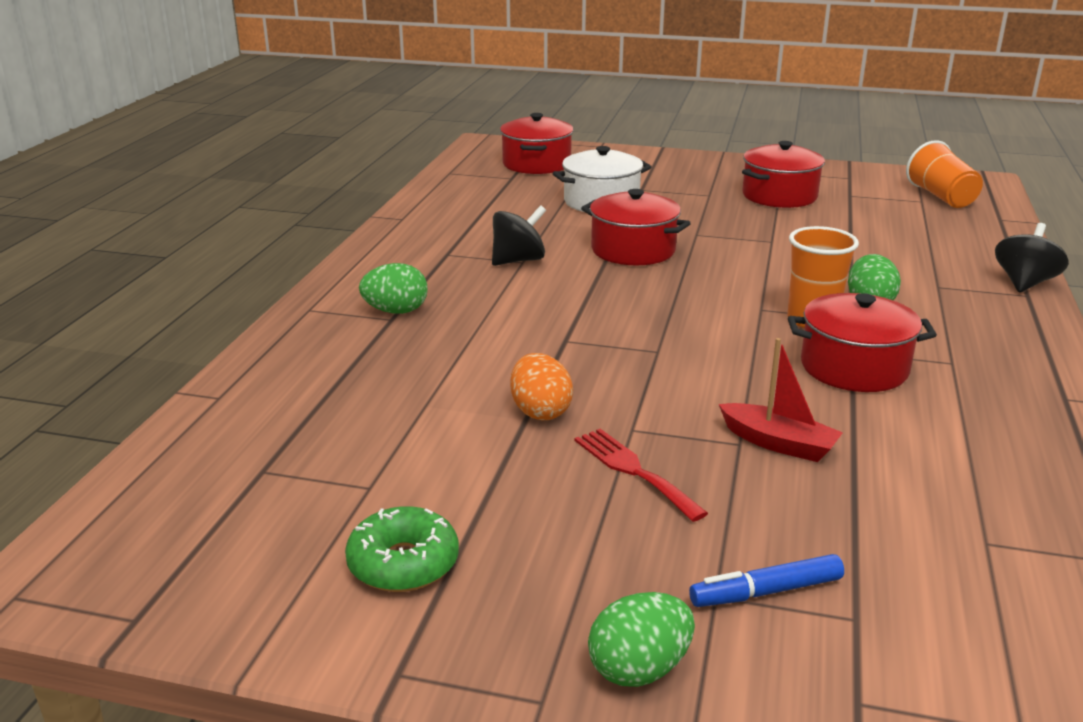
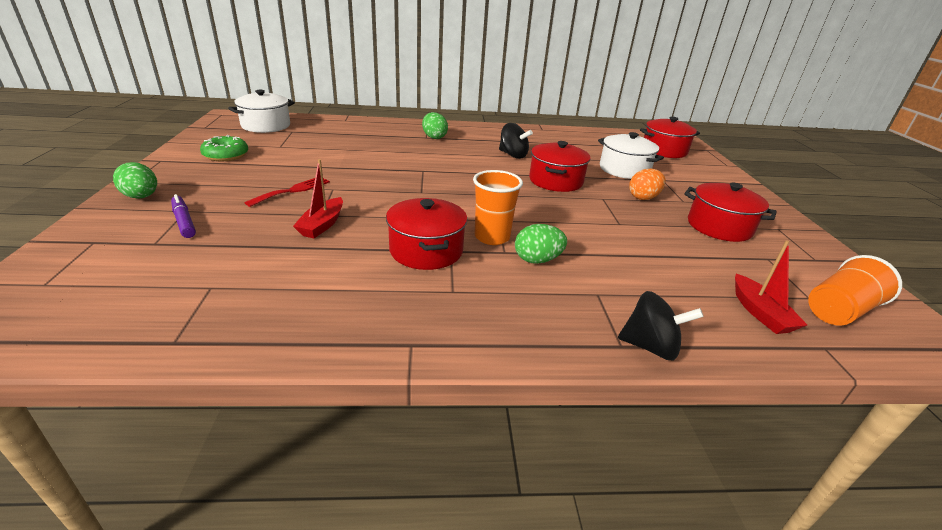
camera: 70 degrees right, 5 degrees up
(190, 510) = (266, 125): none -> white pot
(540, 411) = (346, 169): orange egg -> orange egg (643, 197)
(766, 592) = (184, 221): blue marker -> purple marker
(953, 226) = (760, 313): none -> red boat

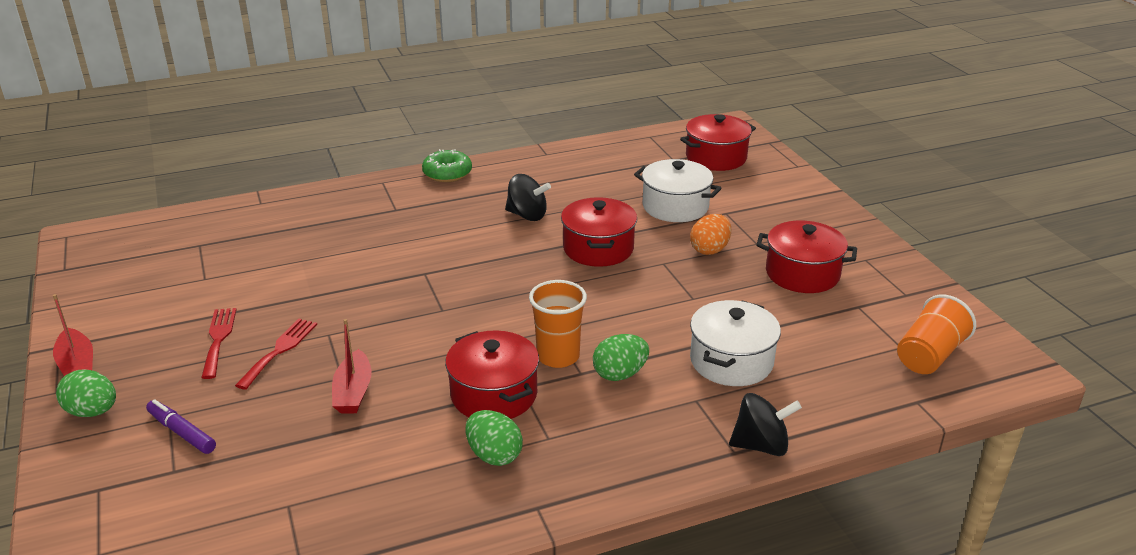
camera: 15 degrees left, 0 degrees up
(226, 155) = (143, 314): green donut -> green donut (447, 173)
(259, 176) = (218, 339): none -> red fork
(266, 125) = (152, 243): white pot -> white pot (731, 361)
(434, 137) = (406, 207): green egg -> green egg (494, 455)
(760, 313) = (856, 379): red boat -> red boat (77, 365)

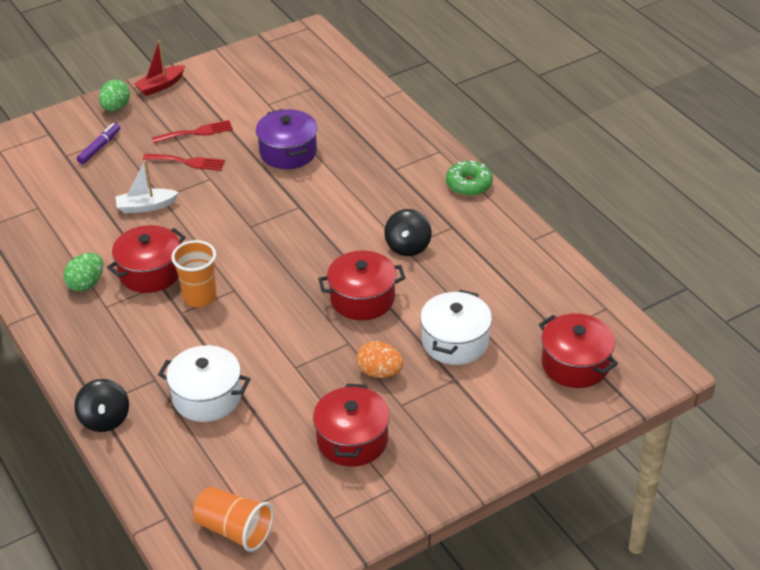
camera: 80 degrees right, 10 degrees up
(316, 272) = (288, 152): none -> purple pot
(353, 392) = (146, 206): red boat -> white boat
(620, 374) = (182, 334): green egg -> none

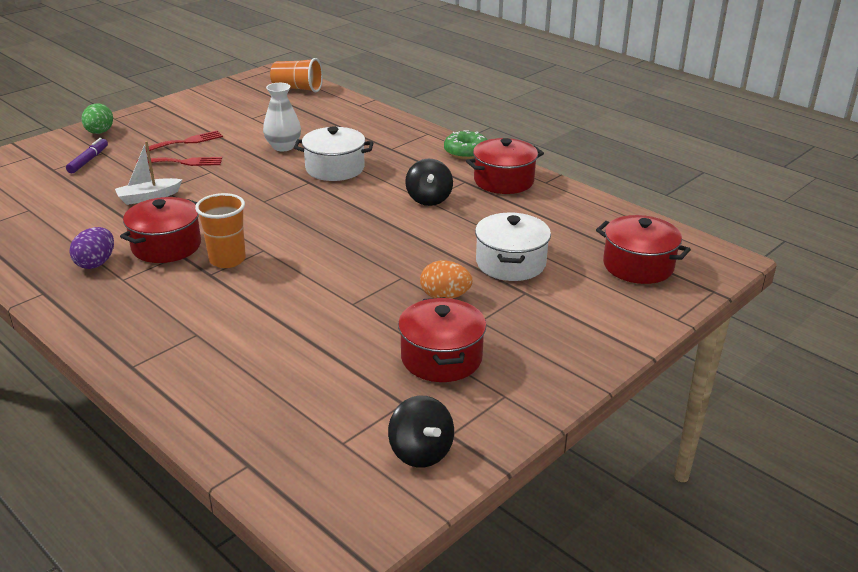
camera: 15 degrees left, 10 degrees down
(86, 284) = (96, 263): green egg -> purple egg
(105, 419) = (144, 378): black spinning top -> black spinning top (421, 452)
(160, 86) = (142, 115): red boat -> none
(207, 397) = (262, 342): white pot -> white pot (335, 168)
(234, 530) = (337, 465): orange cup -> orange cup (297, 89)
(288, 152) = (283, 147): purple pot -> white vase
(362, 299) = (401, 241): red pot -> red pot (503, 181)

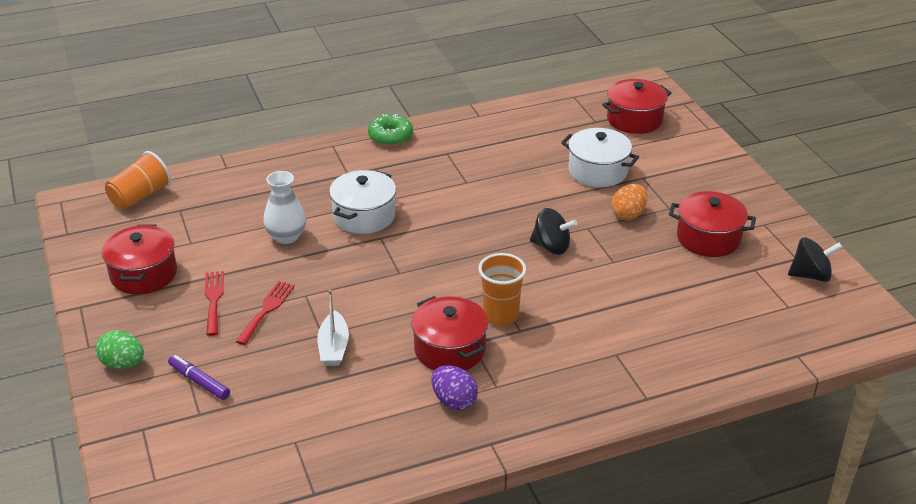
camera: 65 degrees left, 5 degrees up
(429, 199) = (466, 180): black spinning top -> black spinning top (551, 247)
(503, 181) = (461, 134): red pot -> red pot (143, 274)

